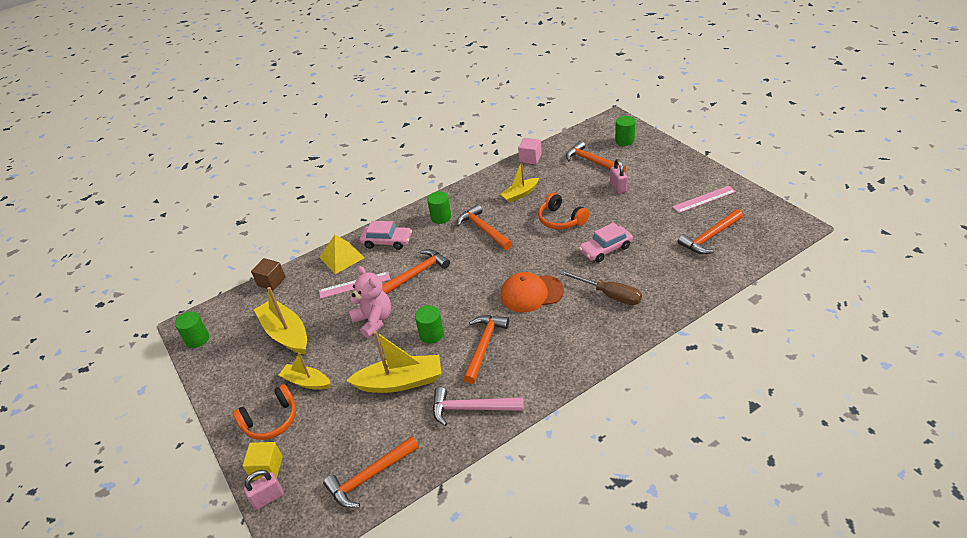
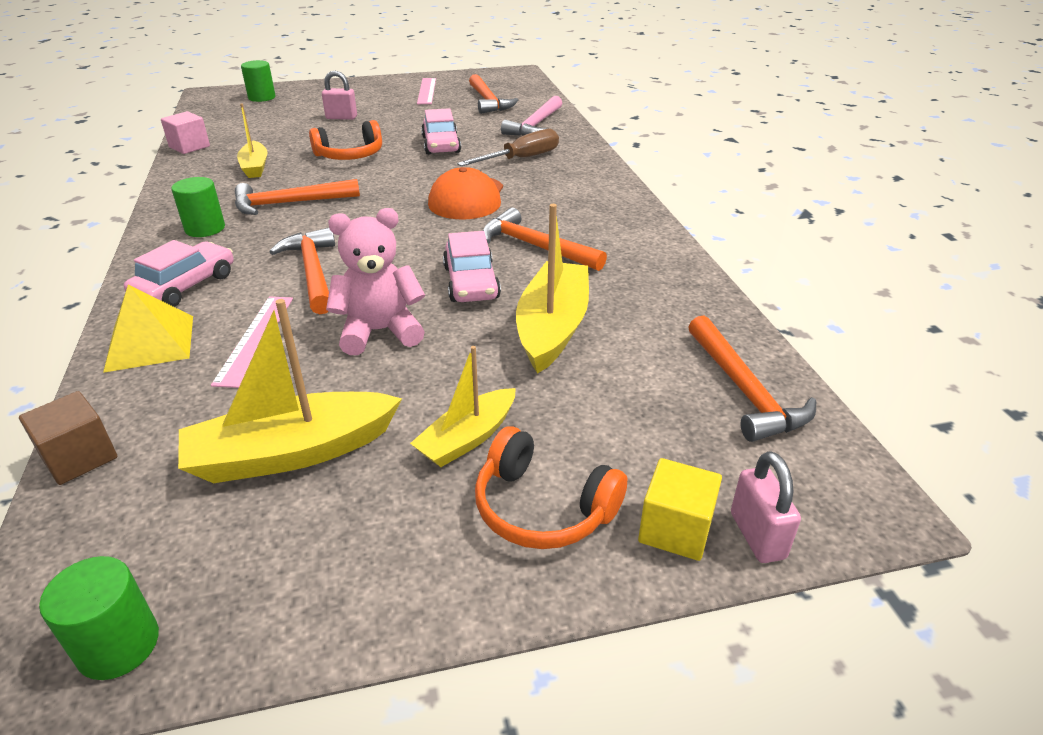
camera: 75 degrees left, 5 degrees down
(271, 421) = (542, 508): orange headphones -> orange headphones turned 135 degrees clockwise
(431, 334) = (471, 282): green cylinder -> pink car
(471, 408) = (648, 277): pink hammer -> pink hammer (535, 125)
(592, 161) = (267, 119): orange hammer -> none

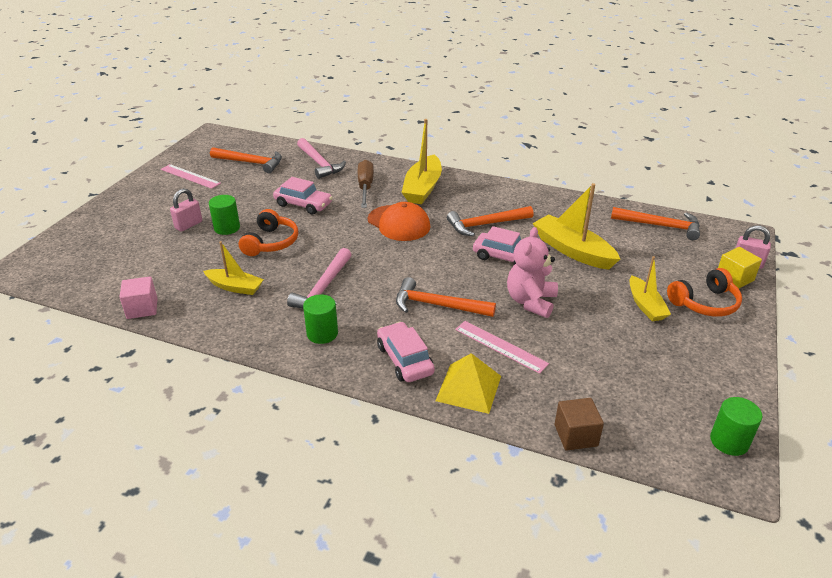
camera: 55 degrees left, 0 degrees up
(262, 97) = (76, 247): green cylinder -> green cylinder (227, 228)
(289, 203) = (323, 289): orange hammer -> pink hammer
(292, 453) = (622, 360): yellow boat -> yellow boat (423, 188)

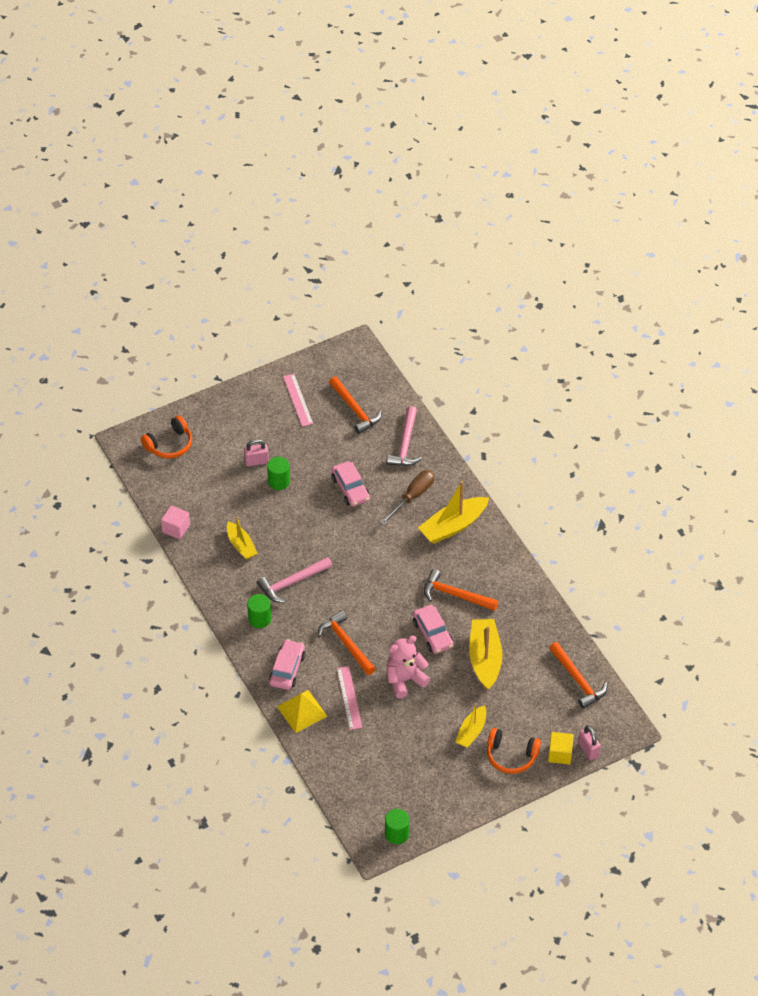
camera: 40 degrees right, 15 degrees up
(271, 242) = (295, 516): orange headphones -> orange headphones (169, 444)
(399, 223) = (397, 553): orange cap -> none
(576, 435) = (324, 775): brown cube -> none

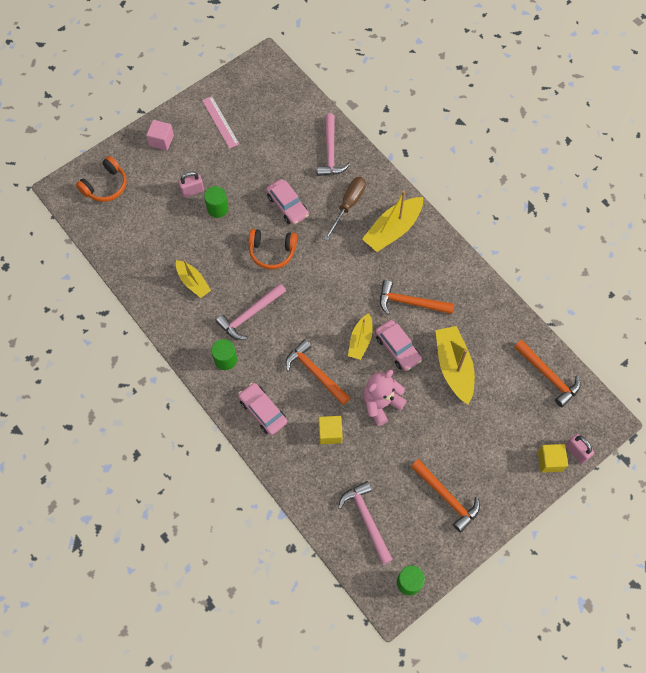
camera: 10 degrees left, 15 degrees up
(176, 528) = (126, 274): pink cube -> pink cube (161, 140)
(287, 669) = (263, 411): pink car -> pink car turned 45 degrees counterclockwise
(302, 711) = (286, 456): yellow pyramid -> none
(349, 698) = (330, 433): pink ruler -> yellow cube
(355, 410) = (276, 124): orange hammer -> orange hammer (447, 498)
(368, 775) = (366, 519): none -> pink hammer
(471, 731) = (458, 451): yellow boat -> yellow boat (360, 340)
(511, 756) = (503, 472): orange headphones -> orange headphones (272, 252)

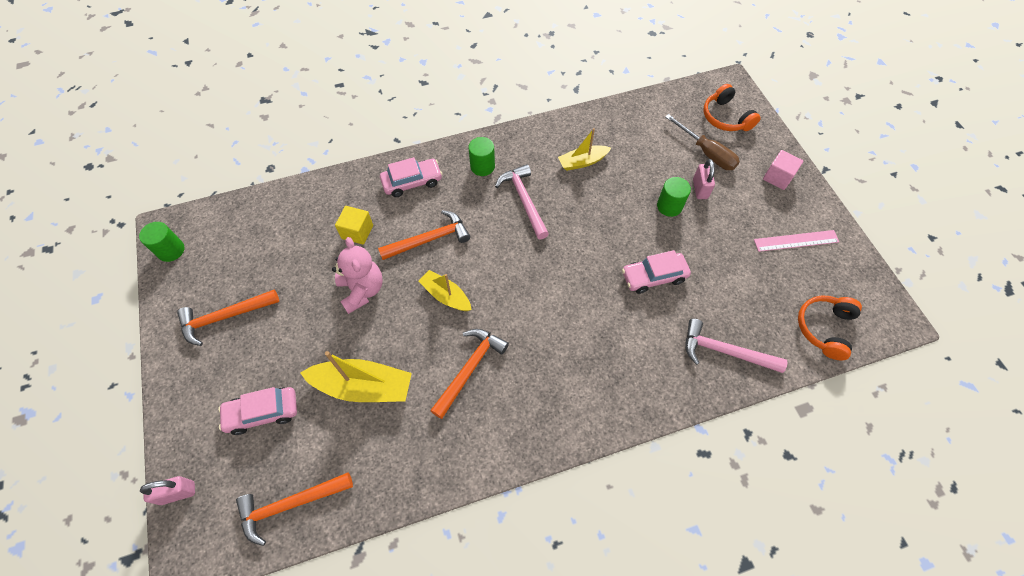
camera: 110 degrees right, 5 degrees down
(272, 252) = (595, 242): orange headphones -> orange headphones (824, 328)
(348, 205) = (635, 345): brown screwdriver -> brown screwdriver (706, 153)
(366, 519) = (253, 235): pink hammer -> none
(393, 230) = (581, 387): yellow boat -> none
(397, 348) = (418, 332): pink car -> pink car (263, 413)
(550, 461) = (189, 452): yellow cube -> none

